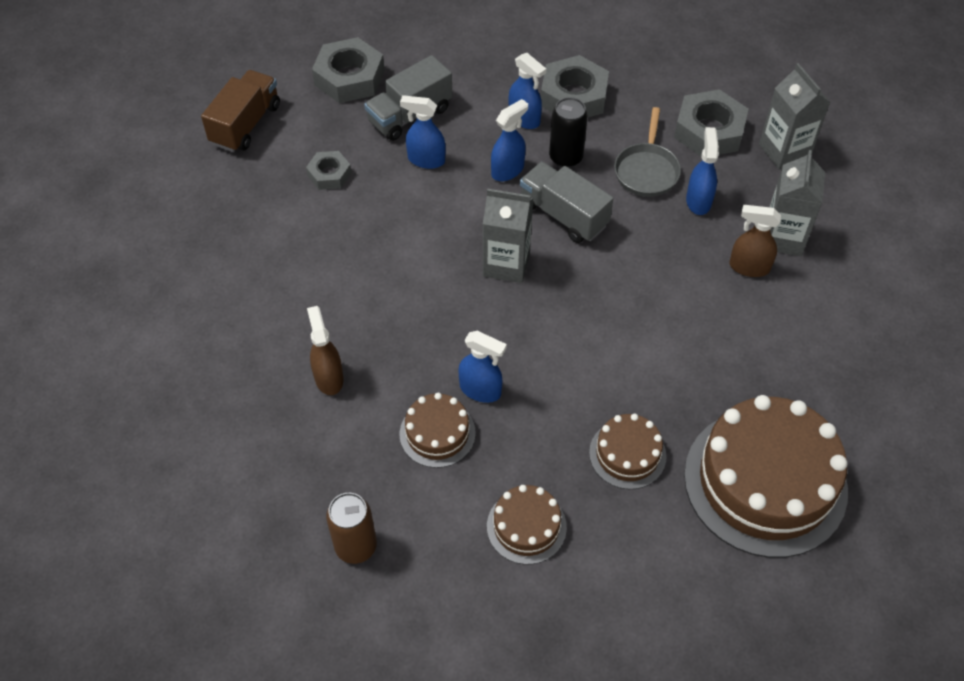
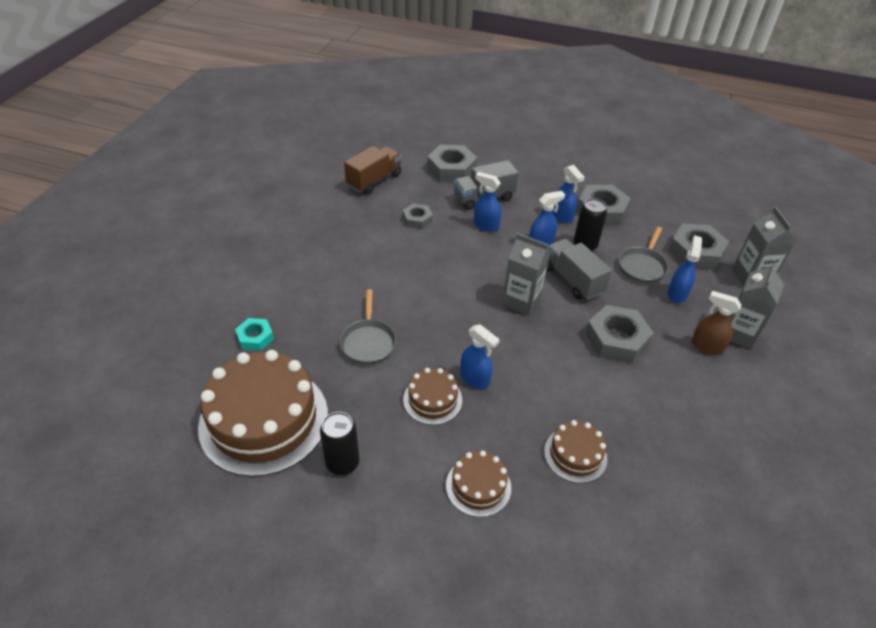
camera: 15 degrees right, 10 degrees down
(177, 413) = (255, 337): none -> turquoise nut
(328, 378) = (368, 342): brown spray bottle -> grey pan
(356, 546) = (342, 463): brown can -> black can
(639, 287) = (616, 339): none -> grey nut
(765, 482) = (685, 507): brown cake -> brown cake (264, 420)

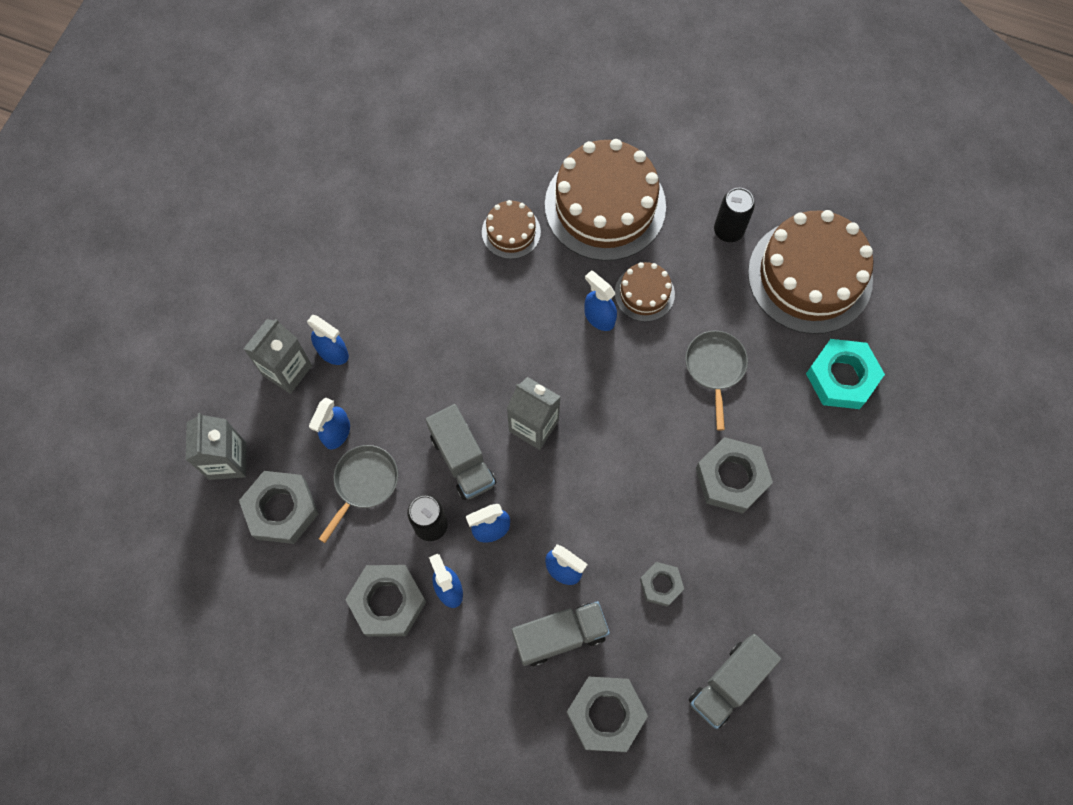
camera: 175 degrees left, 25 degrees up
(255, 337) = (842, 377): turquoise nut -> turquoise nut, size x1.74
(374, 180) = (729, 683): brown truck -> grey truck
(478, 486) = (605, 205): brown cake -> brown cake, size x2.07
(616, 339) = (433, 365): grey nut -> grey nut (731, 478)
(706, 346) = (333, 352): brown spray bottle -> blue spray bottle

